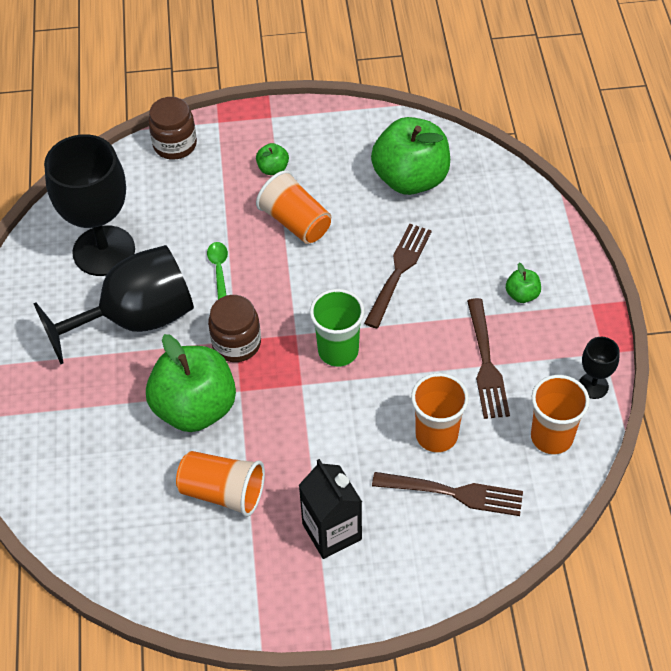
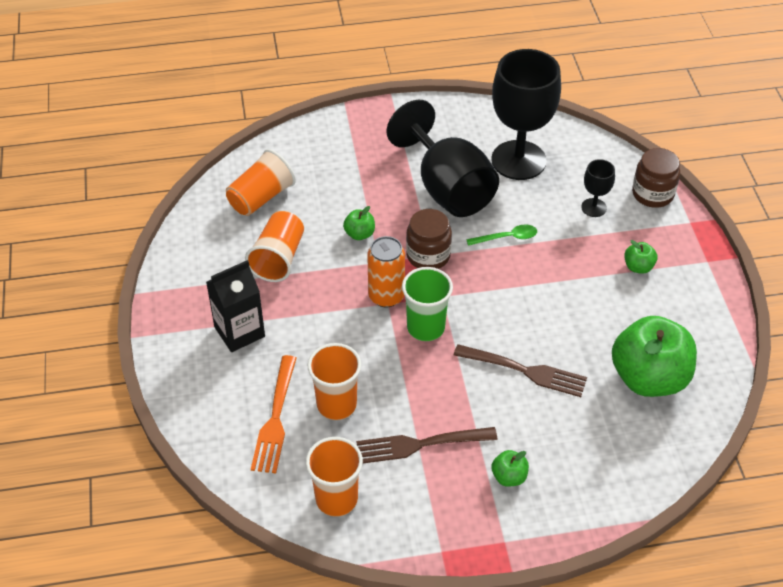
camera: 85 degrees right, 5 degrees down
(195, 408) = (359, 234): green apple -> green apple, size x0.42
(291, 385) = (386, 296): none -> orange can
(296, 222) = (574, 288): orange cup -> orange cup (261, 198)
(453, 493) = (275, 418): brown fork -> orange fork
(593, 386) = (399, 538): black goblet -> black goblet (594, 207)

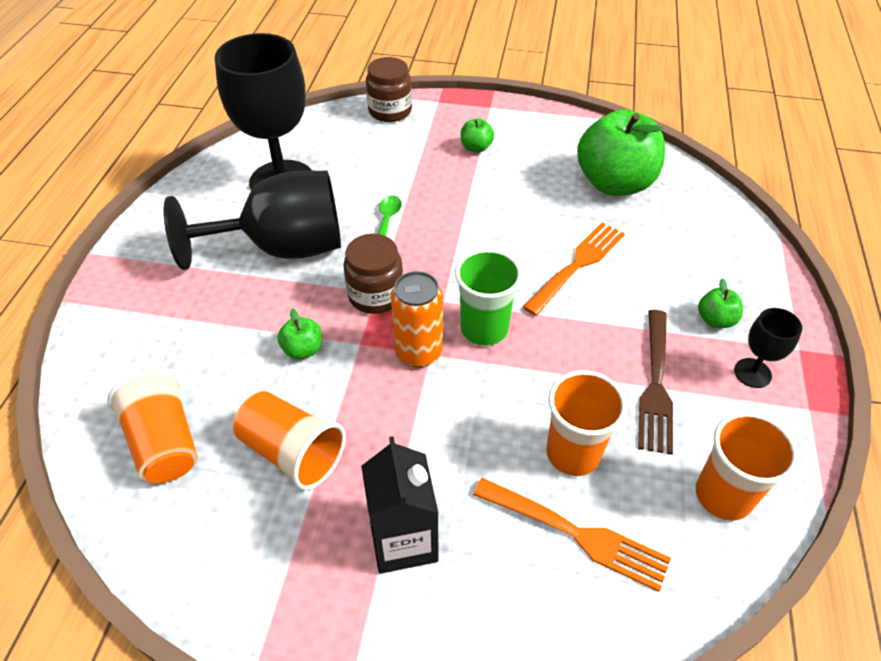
camera: 70 degrees left, 0 degrees up
(524, 371) = (577, 266): brown fork -> orange fork
(594, 207) = (383, 151): black goblet -> black goblet (752, 373)

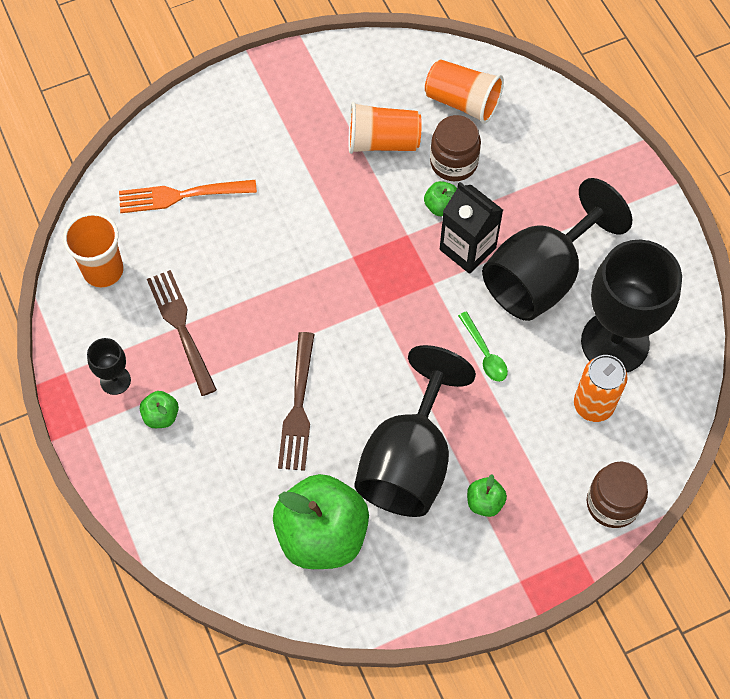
camera: 145 degrees right, 15 degrees up
(375, 295) = (431, 279): brown jar -> brown jar (453, 162)
(403, 540) = (277, 135): black carton -> black carton (467, 249)
(418, 352) = (361, 253): orange can -> orange can (593, 405)
(484, 329) = (330, 299): green cup -> none
(511, 191) = (409, 461): none -> black goblet
(573, 453) = (210, 243): orange cup -> none
(577, 266) = (298, 406): orange fork -> brown fork

